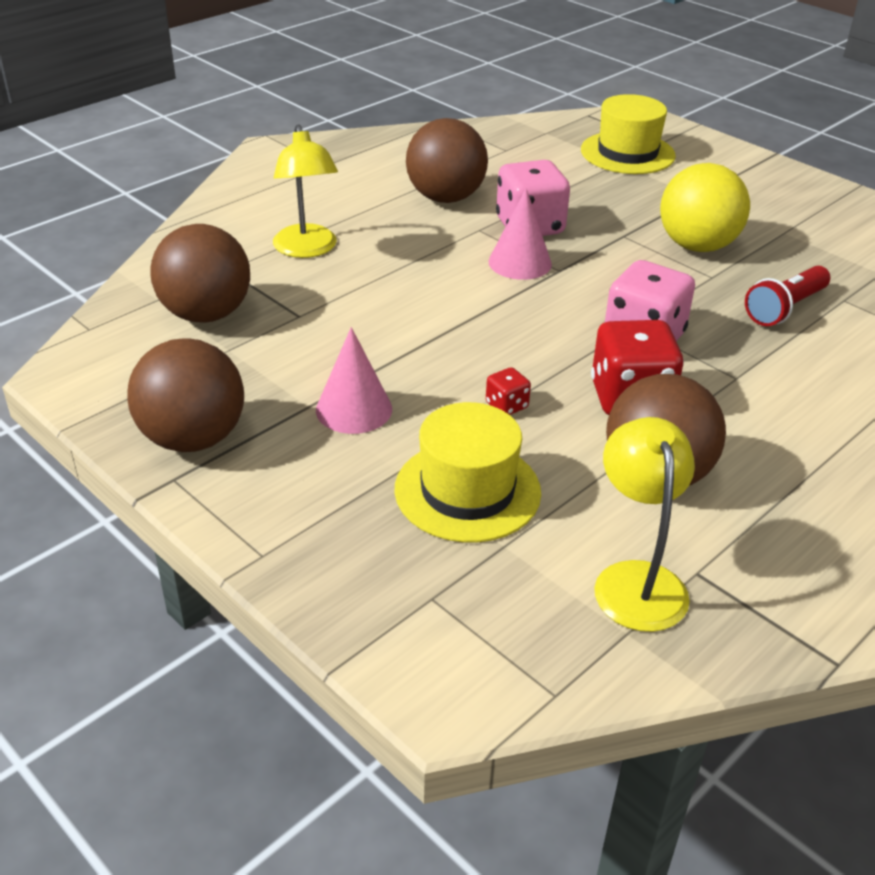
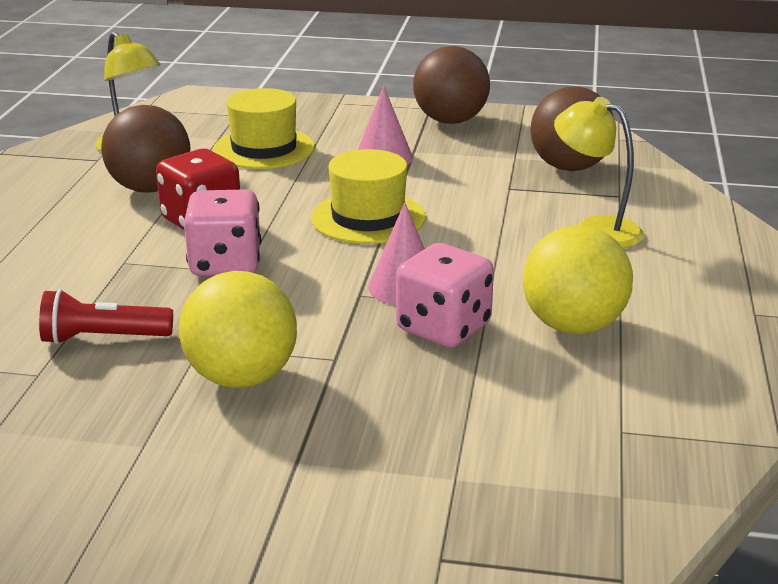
camera: 145 degrees right, 10 degrees down
(445, 198) = (573, 326): brown ball -> yellow ball
(506, 406) = (287, 189): red dice -> none
(627, 153) = (463, 506): yellow hat -> yellow hat (368, 218)
(785, 309) = (103, 338): red flashlight -> red flashlight turned 105 degrees counterclockwise

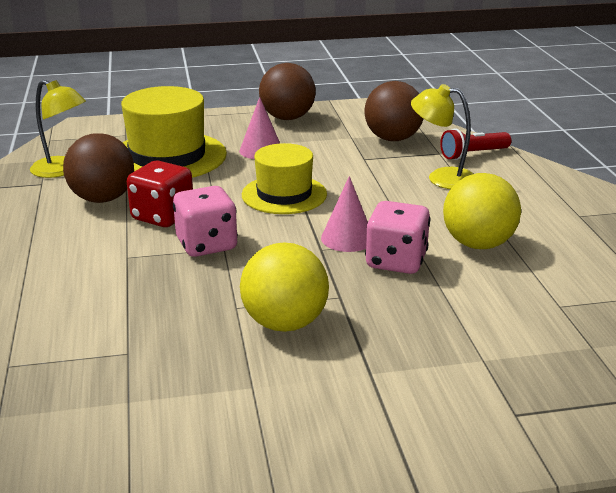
camera: 20 degrees left, 0 degrees up
(103, 338) = (157, 316): red flashlight -> red flashlight (473, 154)
(264, 149) = (167, 156): yellow hat -> yellow hat, size x1.50

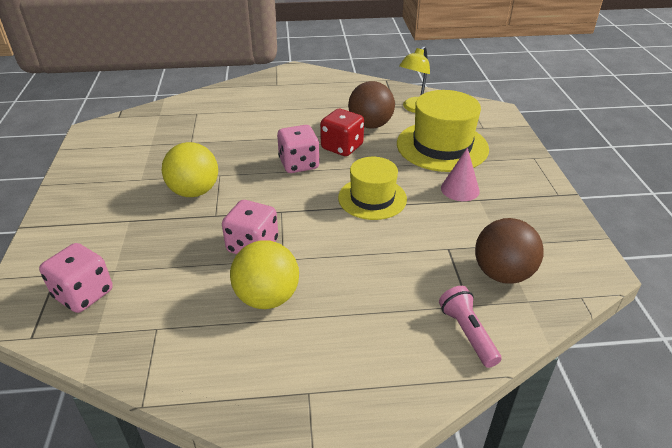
camera: 95 degrees right, 10 degrees up
(287, 118) = (542, 207): brown ball -> none
(347, 238) = (294, 225): pink cone -> none
(441, 178) = (404, 296): yellow lamp -> none
(473, 154) = (467, 333): red flashlight -> pink flashlight
(539, 375) = (83, 294): none -> pink dice

